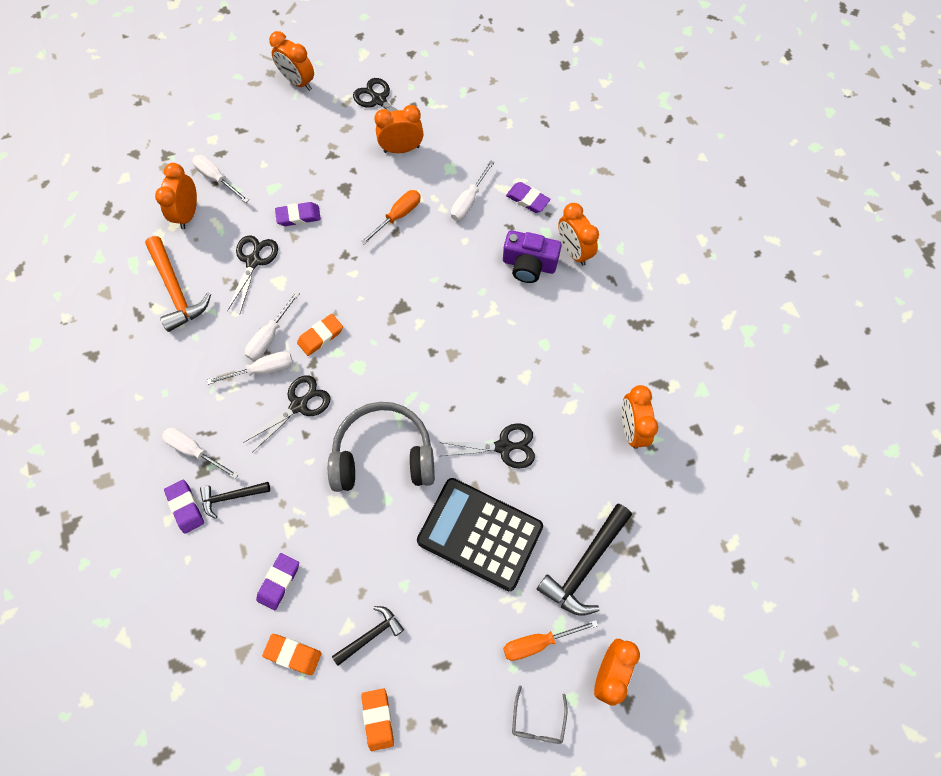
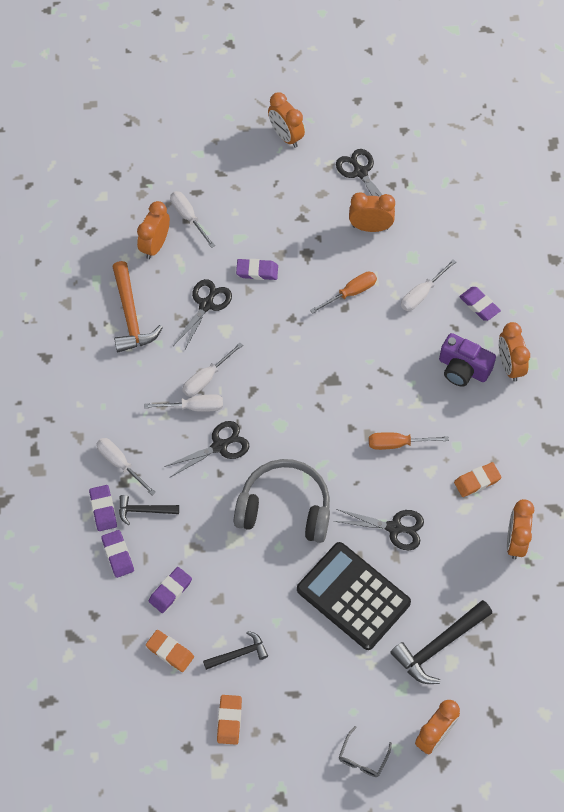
camera: 15 degrees right, 5 degrees down
(212, 555) = (118, 555): none -> purple eraser
(320, 336) = (252, 389): orange eraser -> orange eraser (477, 481)
(538, 642) = (380, 697): orange screwdriver -> orange screwdriver (397, 444)

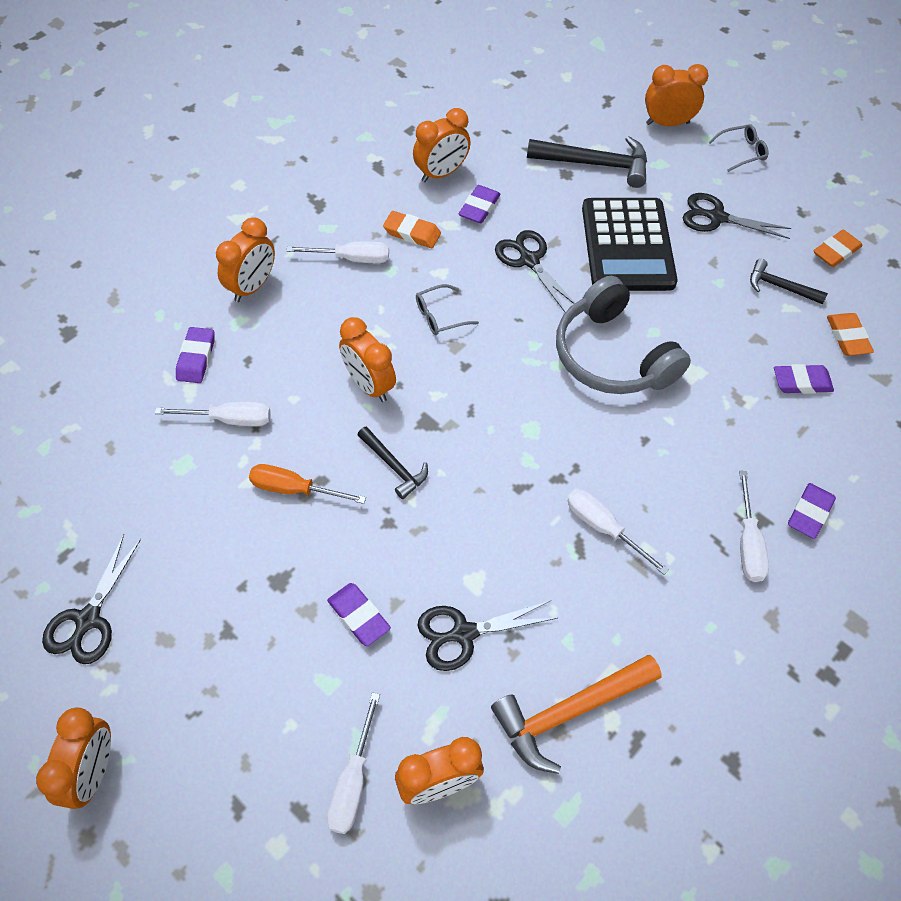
camera: 135 degrees left, 5 degrees down
(118, 555) = (830, 456): purple eraser -> purple eraser (479, 207)
(130, 315) = (569, 712): orange hammer -> orange hammer turned 150 degrees counterclockwise
(144, 510) = (763, 473): black hammer -> black hammer (394, 466)
(206, 378) = (557, 546): white screwdriver -> white screwdriver (352, 259)
(220, 446) = (617, 464): black scissors -> black scissors (716, 217)
(370, 227) = (174, 540): orange clock -> orange clock (369, 385)
(397, 444) = (440, 316): orange screwdriver -> grey glasses
(463, 368) = (294, 321): purple camera -> none

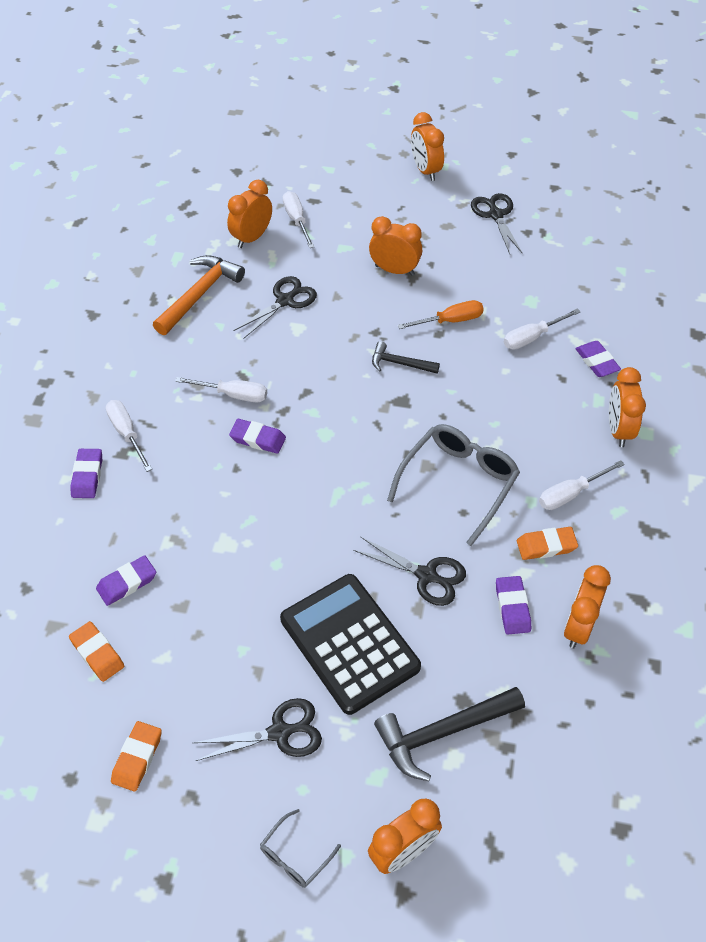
camera: 150 degrees right, 5 degrees down
(358, 616) = (352, 281): purple eraser -> purple eraser (258, 439)
(369, 385) = (463, 405): orange clock -> orange clock (394, 270)
(440, 316) = (458, 483): grey glasses -> grey glasses, size x2.04
(612, 355) = (299, 523): grey headphones -> none
(780, 287) = (181, 677): black hammer -> none

